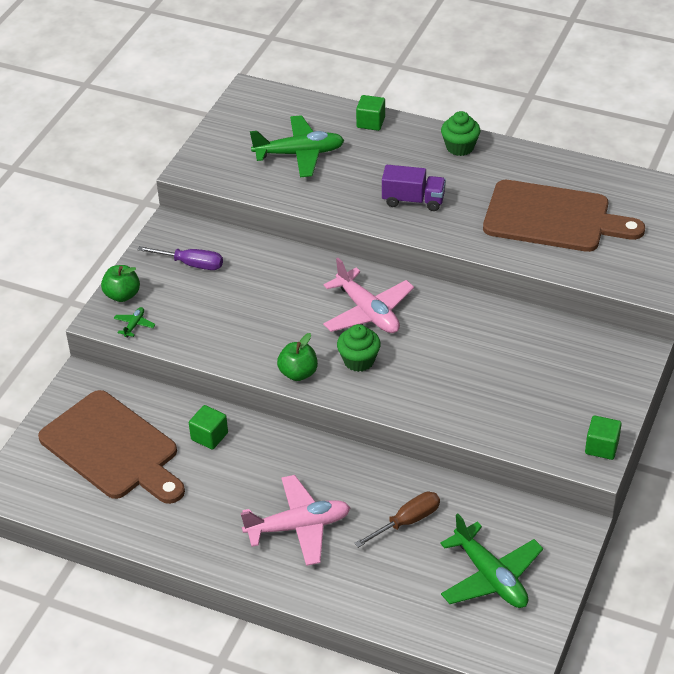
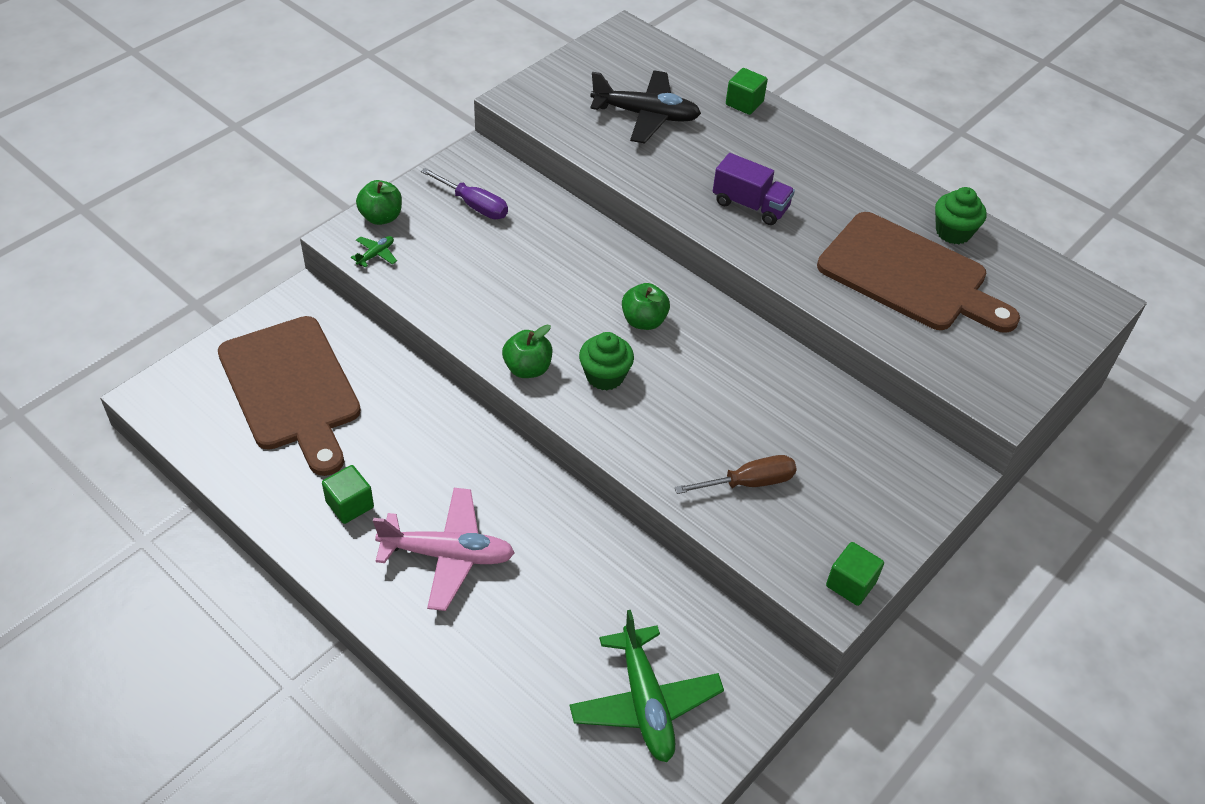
camera: 15 degrees right, 5 degrees up
(209, 436) = (404, 409): green cube -> green cube (350, 505)
(299, 154) = (646, 115): green plane -> black plane
(368, 312) = (644, 321): pink plane -> green apple
(407, 522) = (577, 593): brown screwdriver -> brown screwdriver (748, 483)
(460, 147) = (834, 160): green cupcake -> green cupcake (953, 232)

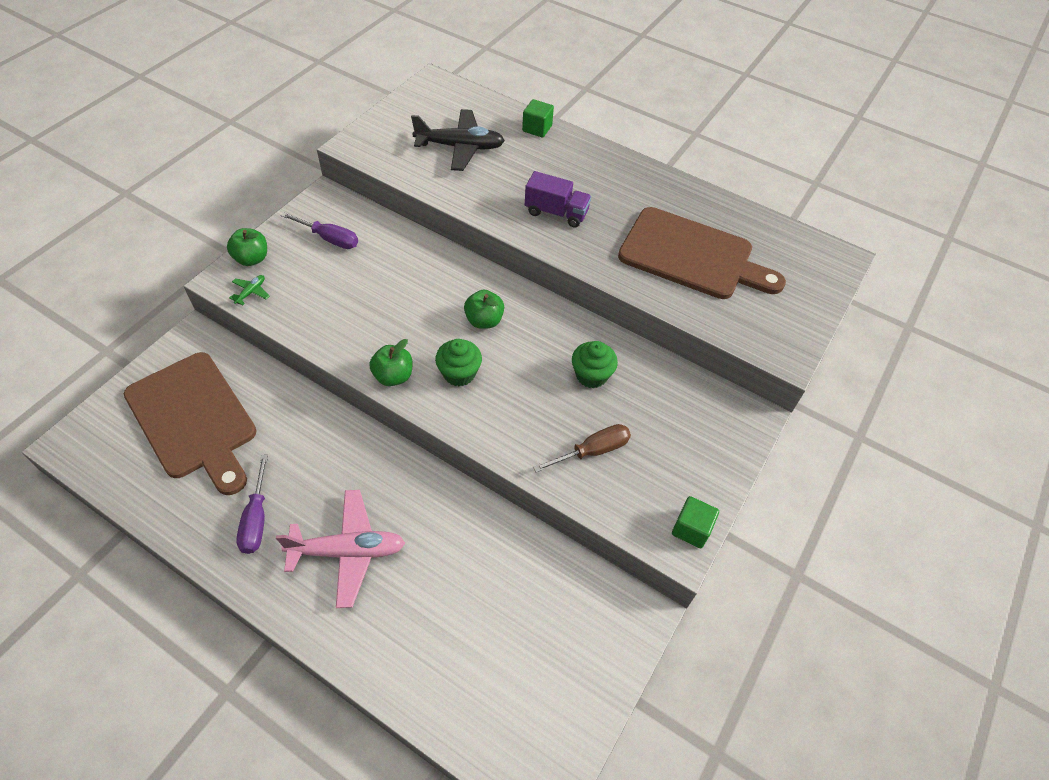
camera: 10 degrees left, 5 degrees up
(350, 505) = (256, 518): green cube -> purple screwdriver
(645, 702) = (536, 660): green plane -> none
(953, 232) = (719, 215): green cupcake -> green cupcake (591, 375)

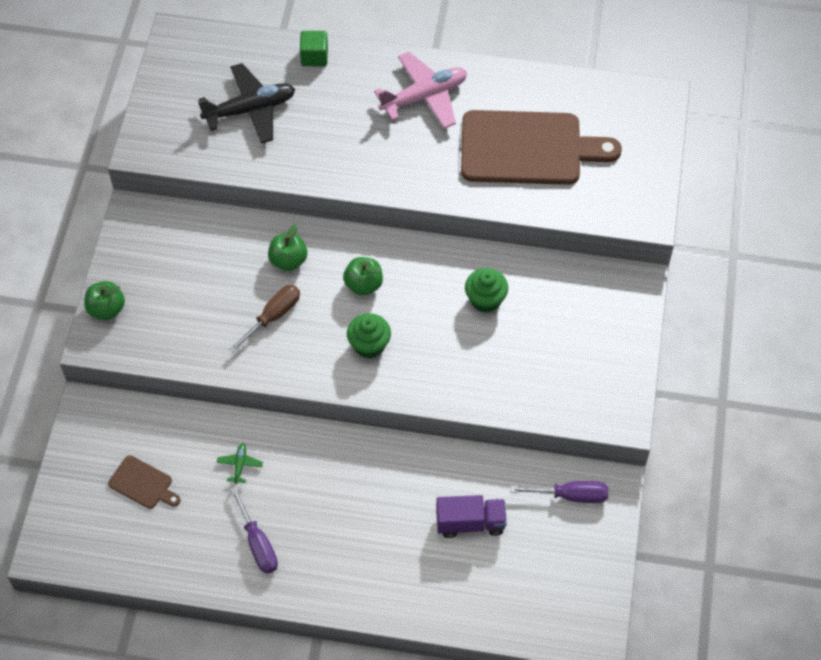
camera: 20 degrees left, 5 degrees up
(194, 419) = (143, 484): brown cutting board -> brown cutting board, size x0.44
(251, 292) = (130, 344): green plane -> green plane (240, 465)
(329, 238) = (167, 258): purple screwdriver -> purple screwdriver (570, 495)
(348, 551) = (351, 536): pink plane -> pink plane (424, 97)
(393, 376) = (312, 371): green apple -> green apple (288, 261)
(556, 213) = (383, 150): purple truck -> purple truck (470, 523)
(592, 451) = (518, 368): brown screwdriver -> brown screwdriver (273, 317)
(691, 529) = (626, 401): green cube -> none

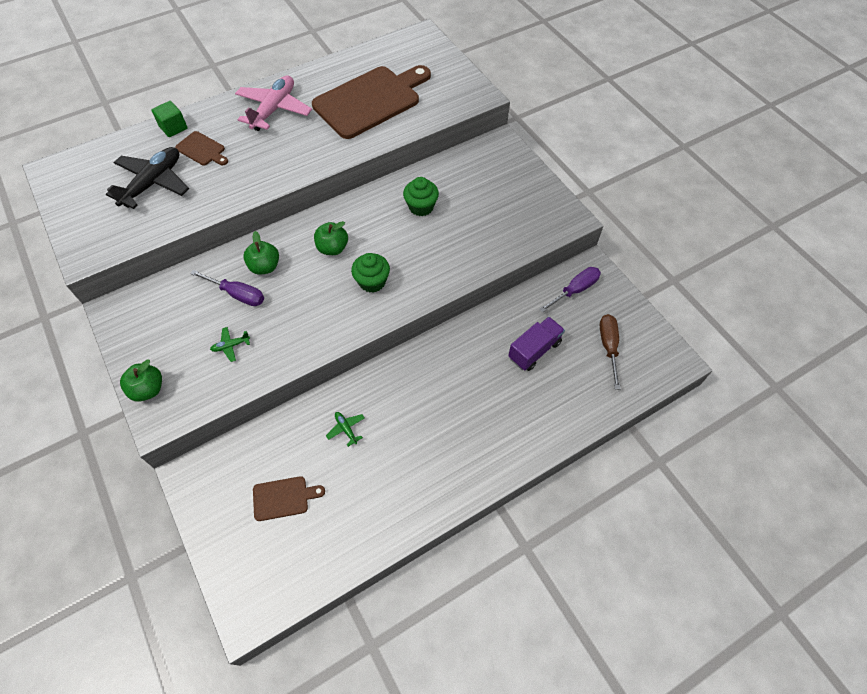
camera: 40 degrees left, 0 degrees up
(199, 318) = (231, 346): none -> green plane
(257, 543) = (409, 473): purple screwdriver -> purple screwdriver (237, 294)
(273, 317) = (286, 309): brown screwdriver -> brown screwdriver (608, 347)
(320, 100) = (202, 150): none -> brown cutting board

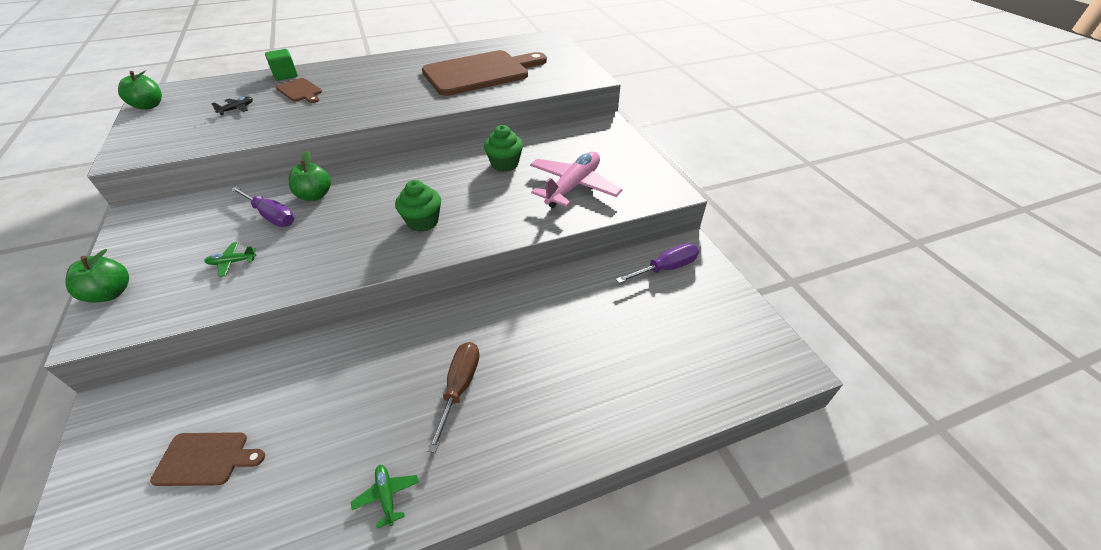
camera: 10 degrees right, 15 degrees down
(153, 183) = (237, 109): black plane -> black plane, size x0.42
(274, 109) = (386, 71): pink plane -> pink plane (573, 187)
(332, 248) = (395, 188): green apple -> green apple (149, 106)
(346, 429) = (331, 382): green plane -> green plane (387, 496)
(534, 350) = (601, 325): purple truck -> none
(608, 347) = (699, 335): brown screwdriver -> brown screwdriver (459, 388)

